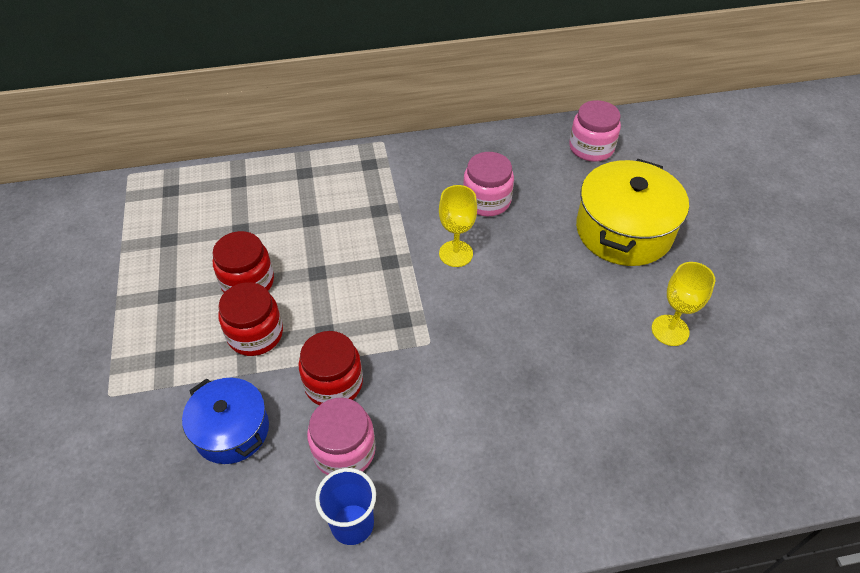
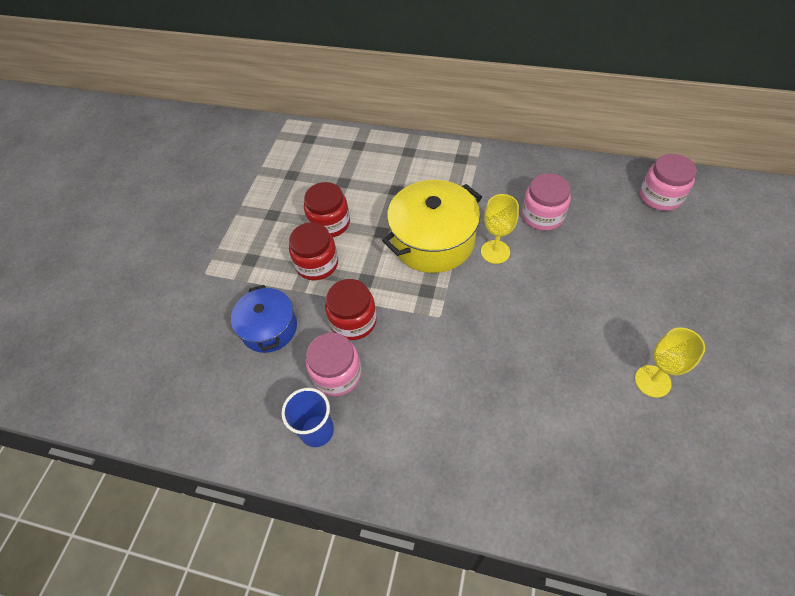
camera: 30 degrees right, 5 degrees up
(624, 230) = (653, 279): yellow pot -> yellow pot (433, 241)

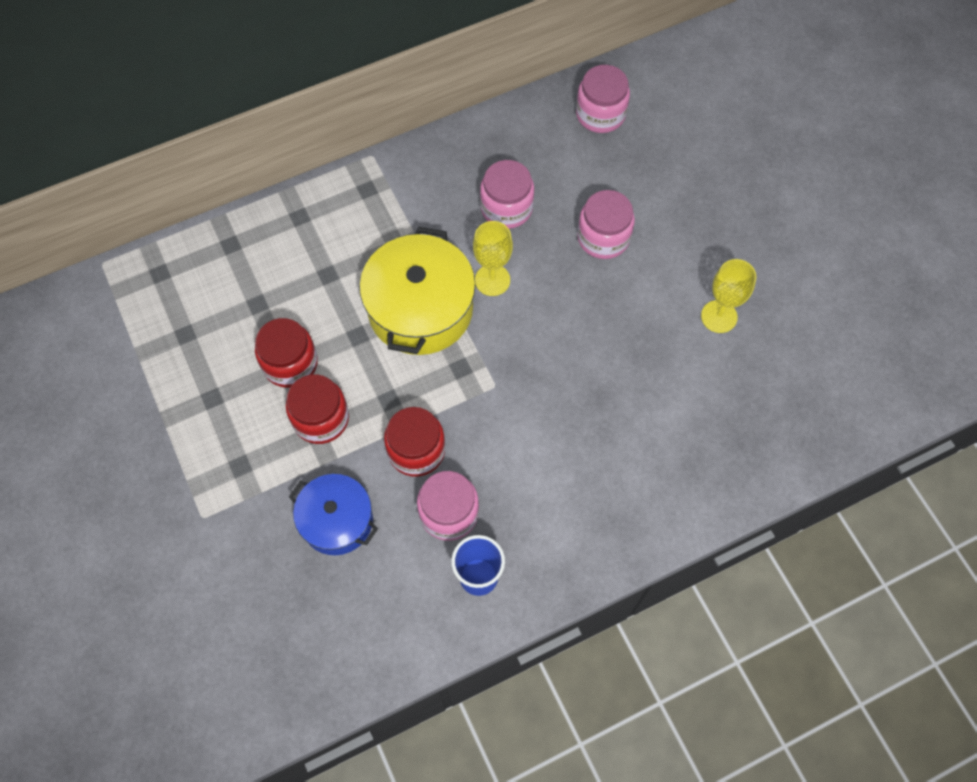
camera: 45 degrees left, 10 degrees up
(599, 272) = (603, 237): none -> pink jar

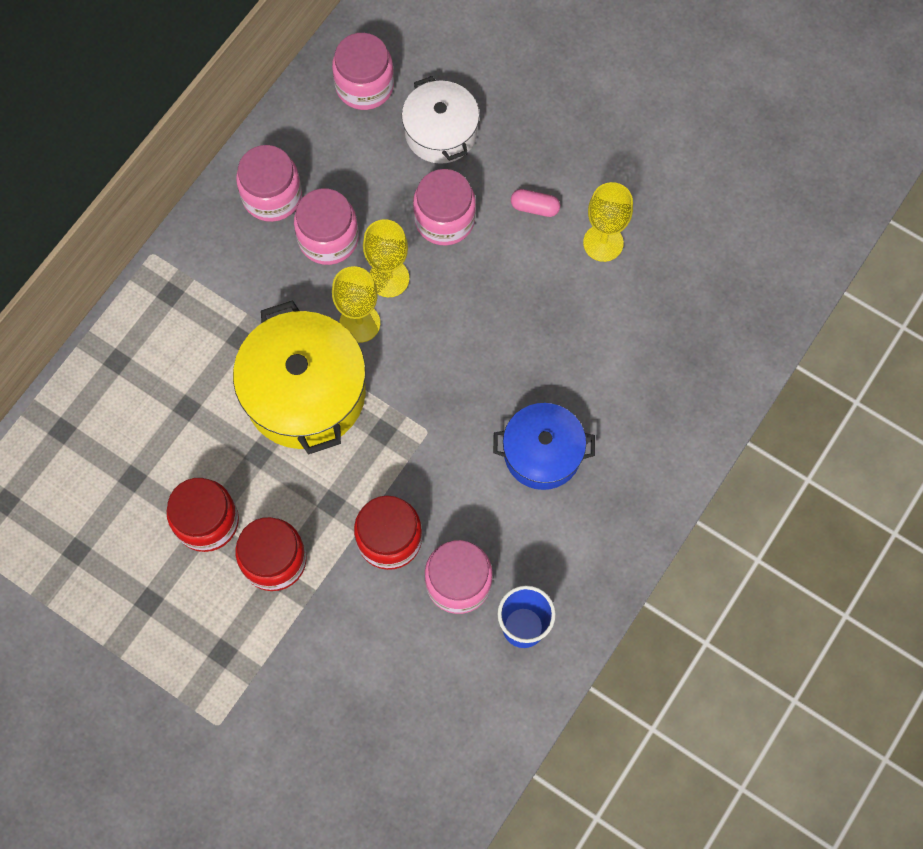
camera: 30 degrees left, 5 degrees up
(337, 520) = (354, 651): blue pot -> blue pot (542, 453)
(483, 158) = (272, 196): none -> pink jar
(534, 259) = (389, 278): none -> yellow goblet
(638, 174) = (440, 132): none -> white pot
(679, 263) = (534, 207): none -> pink capsule

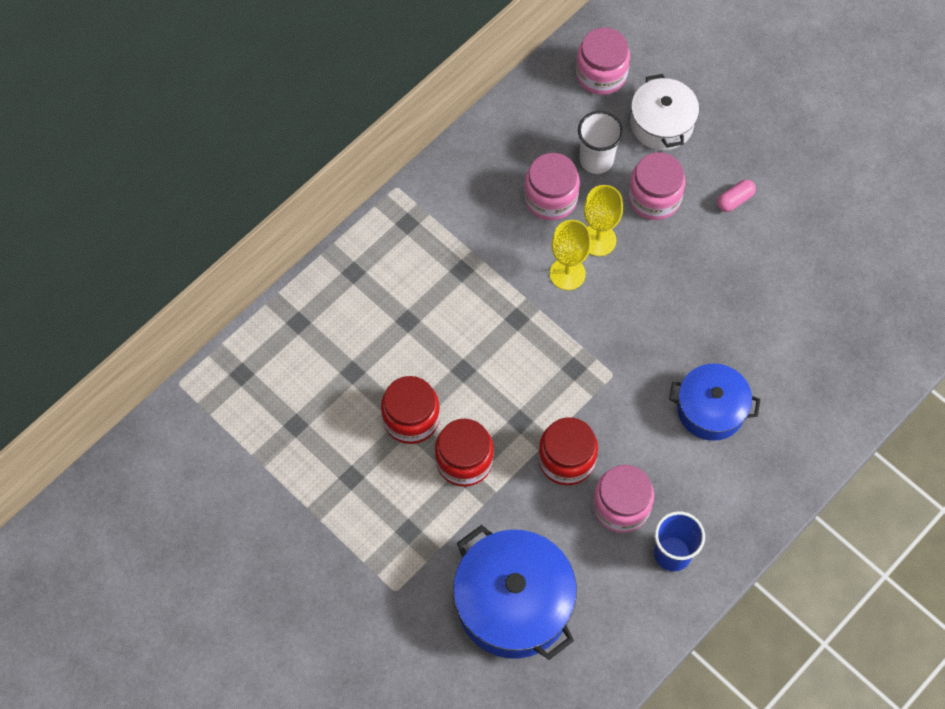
camera: 10 degrees right, 5 degrees down
(272, 196) = (507, 155): pink jar -> none
(305, 392) = (511, 324): yellow pot -> none
(353, 716) = (513, 603): none -> blue pot
(373, 186) = (596, 160): none -> white cup
(534, 207) = (735, 200): pink capsule -> pink capsule turned 60 degrees counterclockwise
(603, 243) = (791, 239): yellow goblet -> none

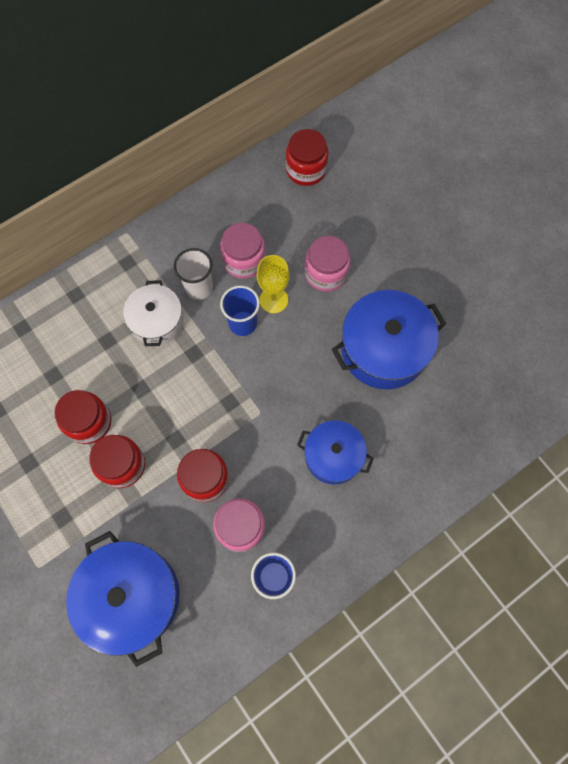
camera: 10 degrees right, 5 degrees up
(567, 274) = (242, 323): yellow goblet -> blue cup
(596, 160) = (287, 236): white cup -> white cup (199, 287)
(601, 74) = (306, 169): pink jar -> red jar
(661, 123) = (345, 215): white pot -> white pot (157, 321)
(735, 200) = (390, 285): pink capsule -> none
(743, 277) = (384, 349): none -> blue pot

